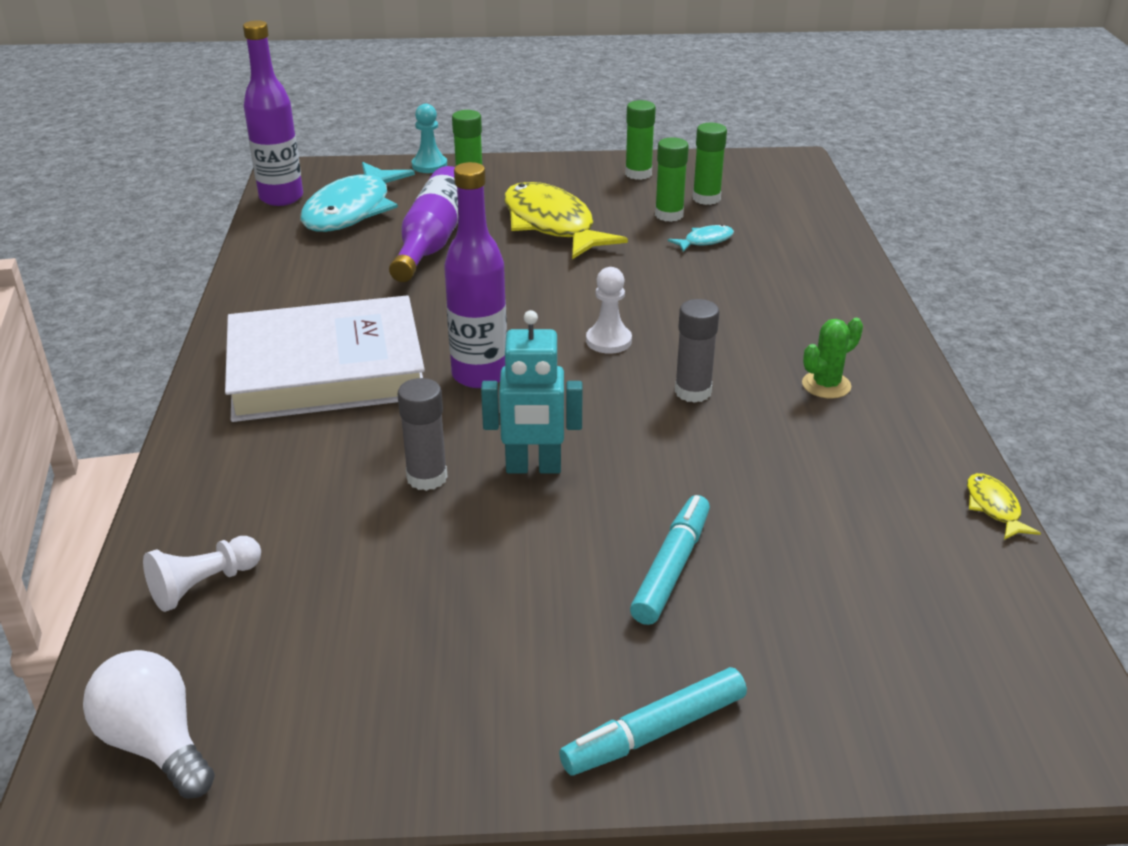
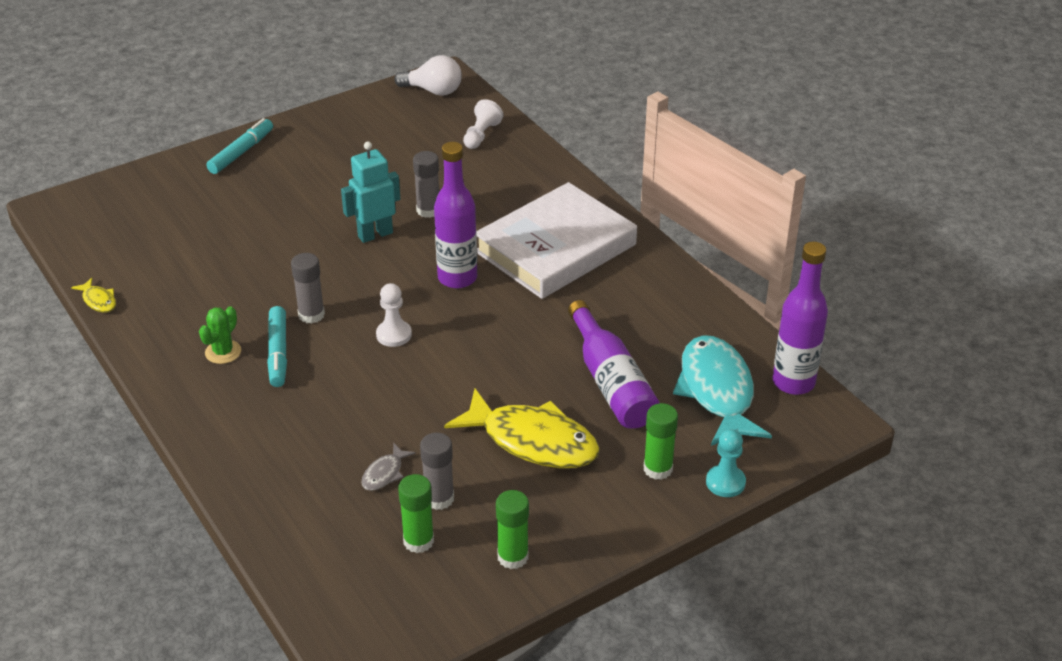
camera: 150 degrees right, 5 degrees up
(669, 215) = (439, 498): green glue stick -> grey glue stick
(672, 568) = (267, 212): turquoise marker -> turquoise marker (278, 353)
(705, 241) = (384, 473): turquoise fish -> grey fish

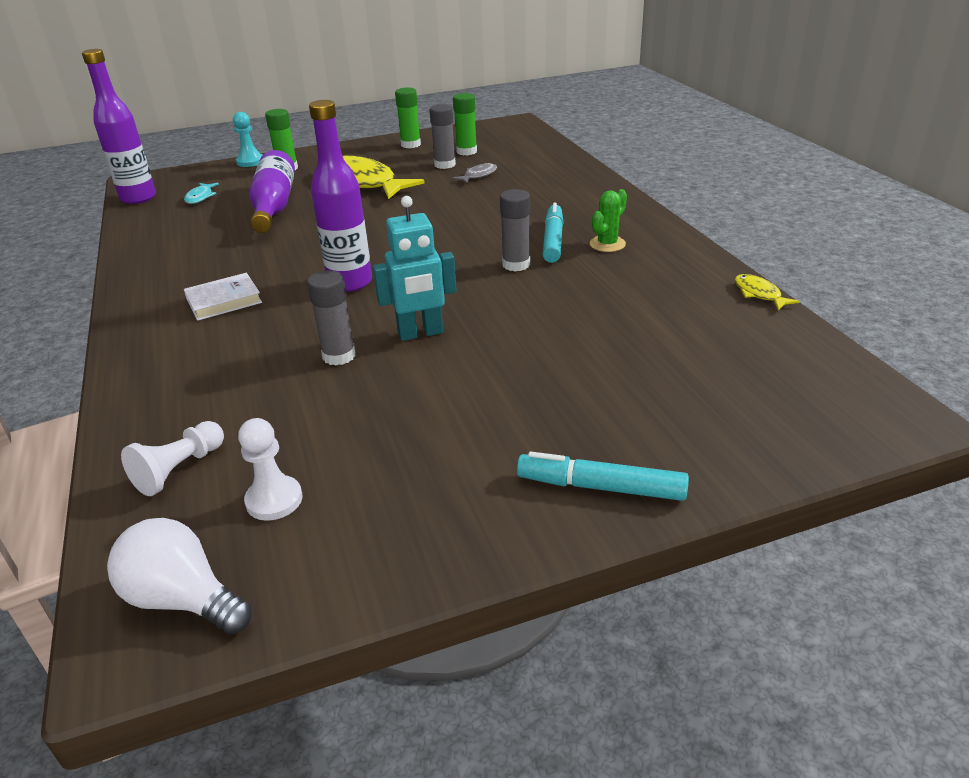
camera: 165 degrees left, 5 degrees down
(241, 152) = (600, 487): turquoise marker -> turquoise marker turned 60 degrees clockwise
(394, 335) = (438, 245): white pawn -> white pawn (274, 500)
(555, 248) = (224, 301): white book -> white book, size x0.42
(717, 391) = (200, 197): turquoise fish -> turquoise fish, size x0.42

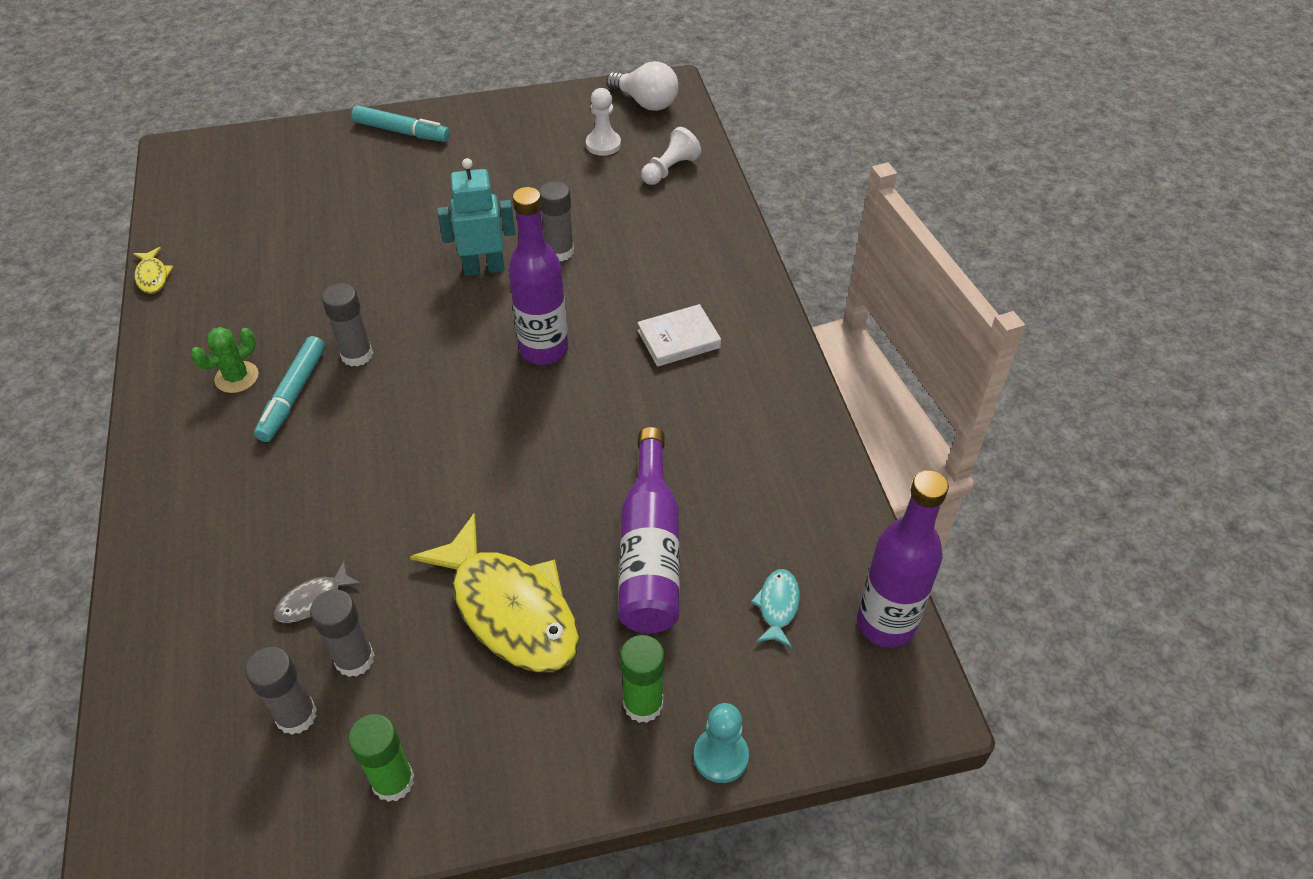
camera: 175 degrees left, 15 degrees up
(466, 152) = (296, 715): green glue stick -> grey glue stick

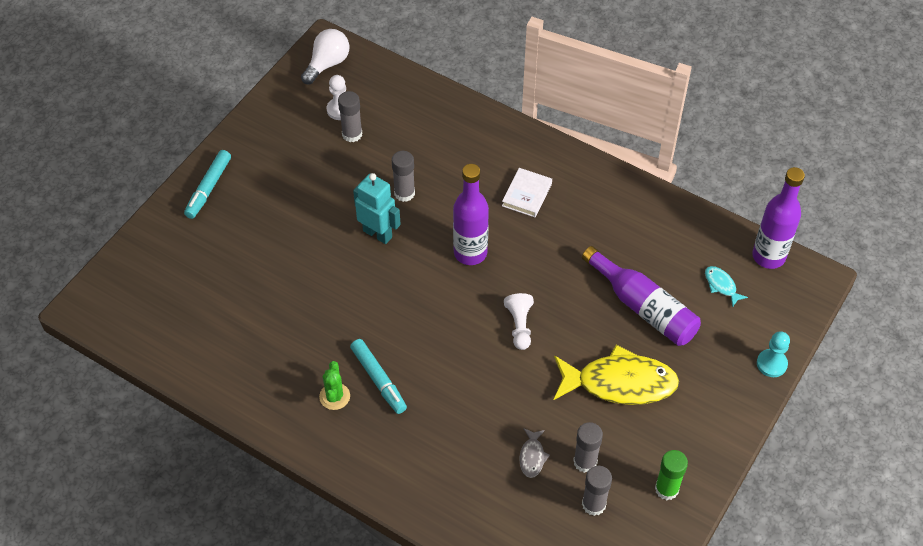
camera: 45 degrees left, 5 degrees up
(153, 276) = (196, 387): yellow fish -> none
(357, 355) = (380, 333): grey glue stick -> grey glue stick (352, 134)
(402, 132) = (208, 188): turquoise marker -> turquoise marker turned 135 degrees clockwise
(484, 268) = (378, 234): turquoise robot -> turquoise robot turned 90 degrees clockwise
(643, 704) = (720, 371): green glue stick -> none
(646, 102) = (327, 64): white light bulb -> white light bulb turned 45 degrees counterclockwise
(670, 169) = (397, 99): white pawn -> white pawn (519, 326)

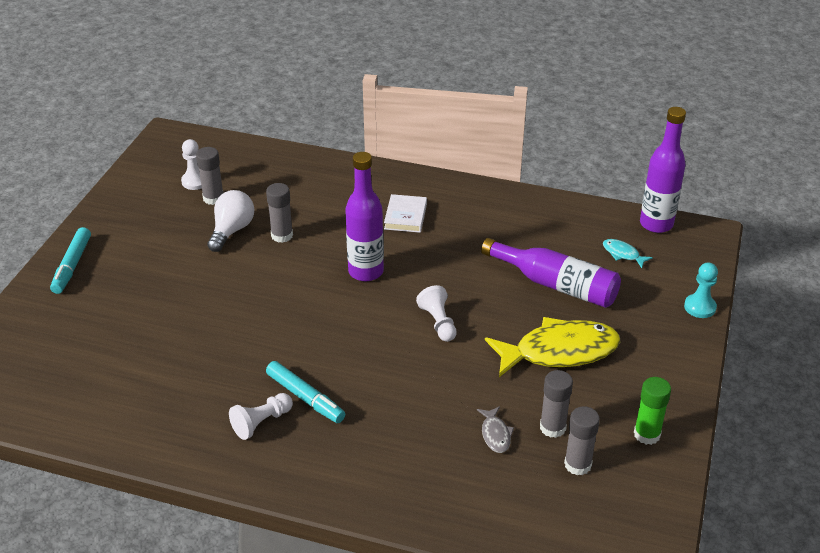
camera: 15 degrees left, 15 degrees down
(327, 64) = (172, 149): white light bulb -> white light bulb (232, 230)
(334, 396) = (261, 422): green cactus -> white pawn
(378, 234) = (264, 273): turquoise robot -> none

